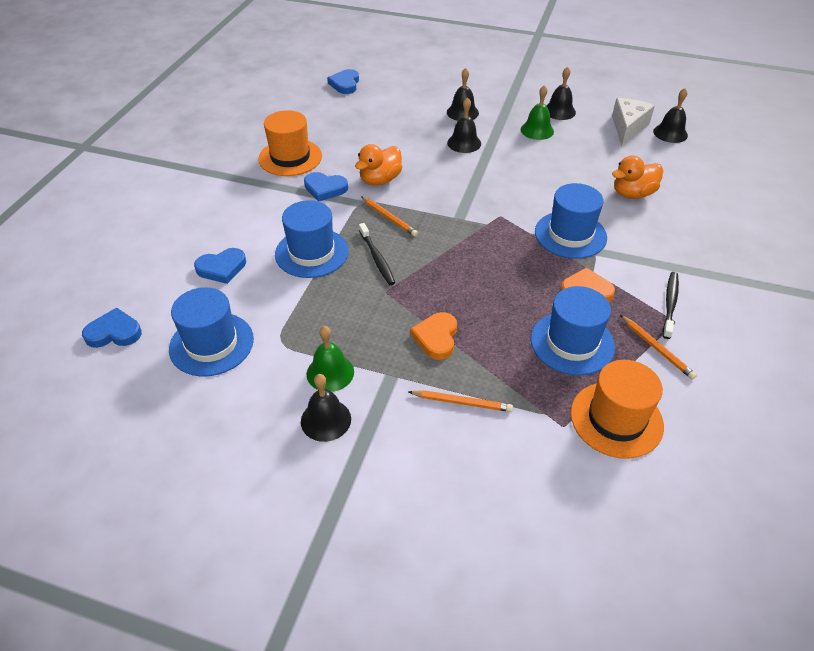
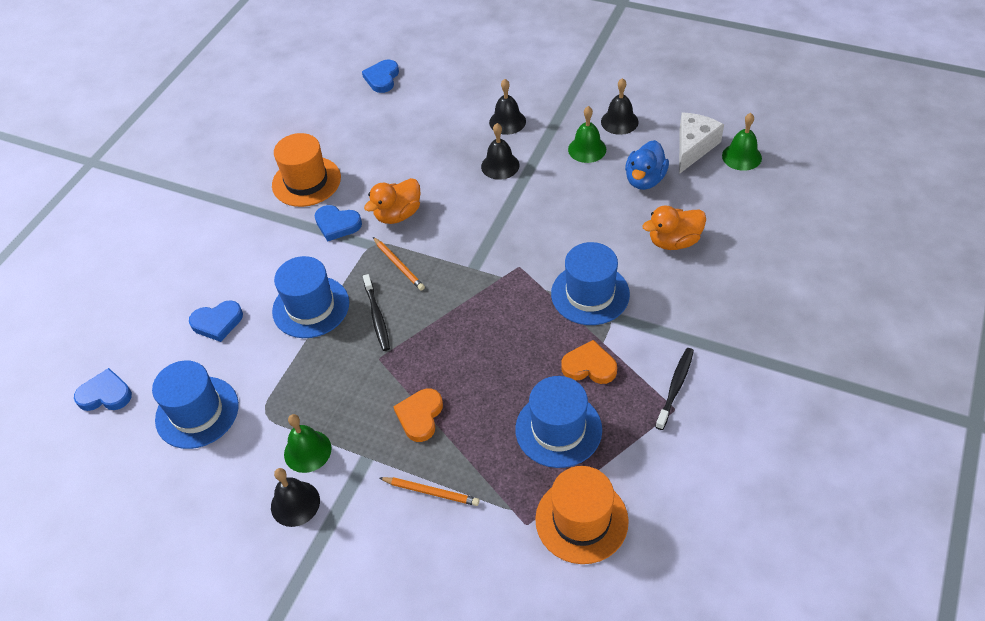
camera: 10 degrees right, 5 degrees up
(593, 150) = (645, 180): none -> blue duck
(656, 348) = (645, 441): orange pencil -> none
(670, 133) = (741, 156): black bell -> green bell

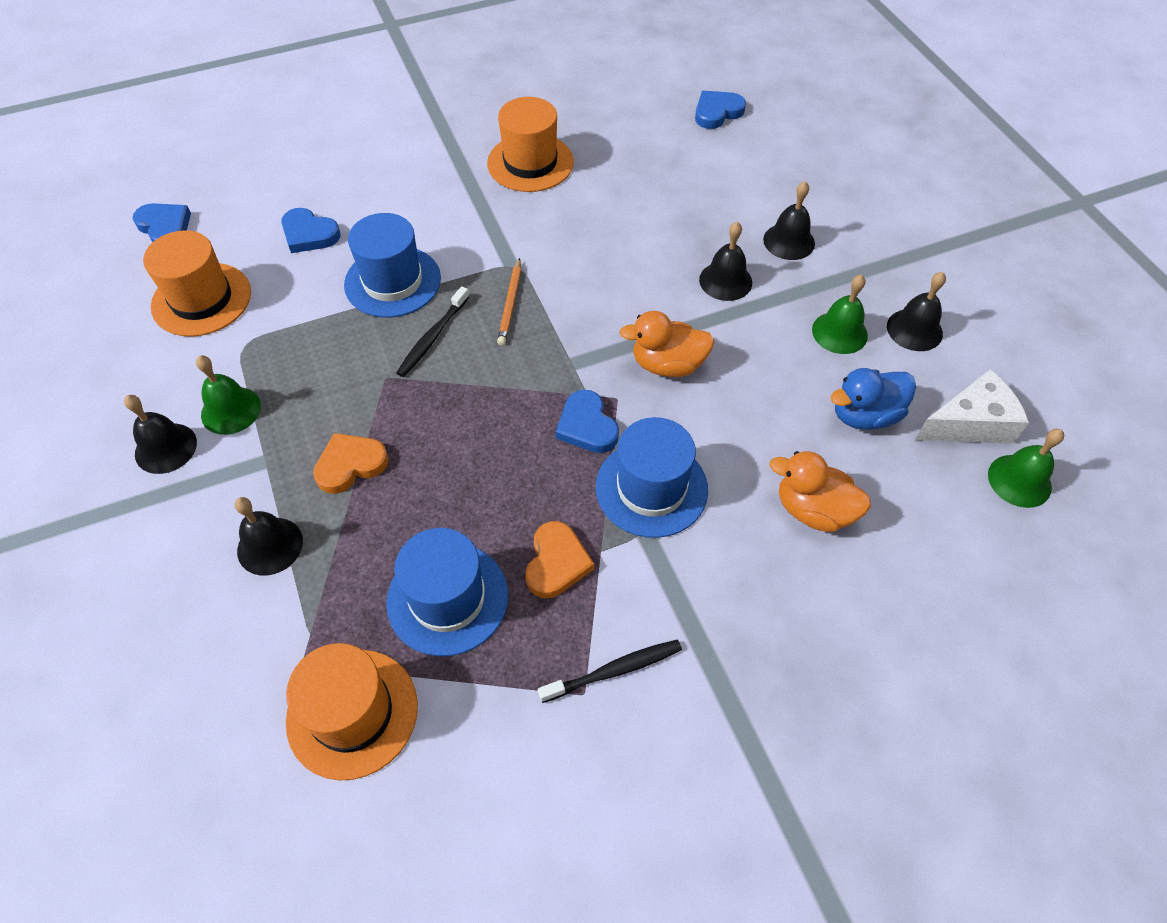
camera: 40 degrees right, 5 degrees up
(197, 412) = (201, 299): blue hat -> orange hat
(337, 224) = (506, 223): blue heart -> blue heart (587, 426)
(398, 214) = (569, 255): orange duck -> orange duck (667, 364)
(431, 492) = (270, 546): orange pencil -> black bell
(589, 366) = (556, 563): orange heart -> orange heart turned 45 degrees clockwise

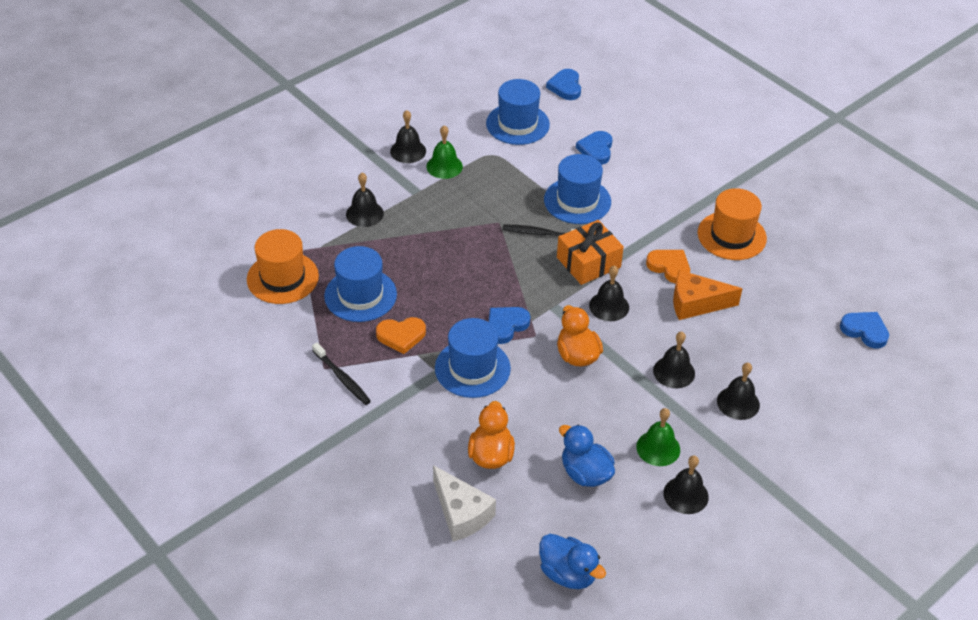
camera: 70 degrees right, 10 degrees down
(165, 227) = (565, 87): blue heart -> blue heart turned 150 degrees clockwise
(201, 299) = (517, 124): orange hat -> blue hat
(350, 465) = (429, 228): orange heart -> orange heart (669, 267)
(510, 304) = (588, 262): orange pencil -> orange gift
(596, 307) = (609, 306): none -> black bell
(624, 227) = (696, 303): none -> orange cheese
(970, 423) = (607, 539): white cheese -> white cheese (461, 513)
(1019, 480) = (568, 573): green bell -> blue duck

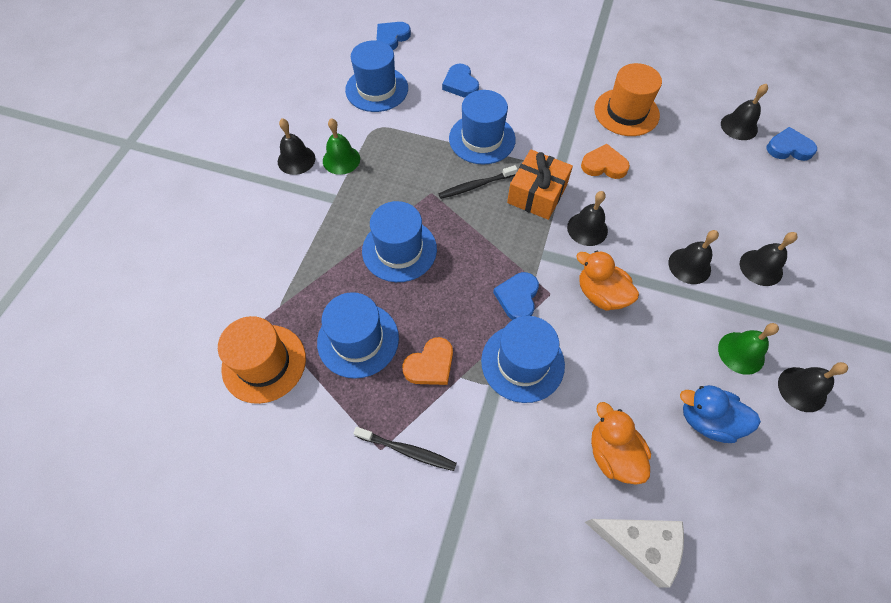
camera: 30 degrees left, 15 degrees up
(364, 214) = (300, 246): black bell -> black bell (739, 126)
(439, 251) = (399, 250): none -> blue hat
(565, 87) = (392, 38): blue heart -> blue heart turned 75 degrees clockwise
(568, 573) = (785, 550): blue duck -> none
(696, 303) = (651, 189): orange cheese -> none

